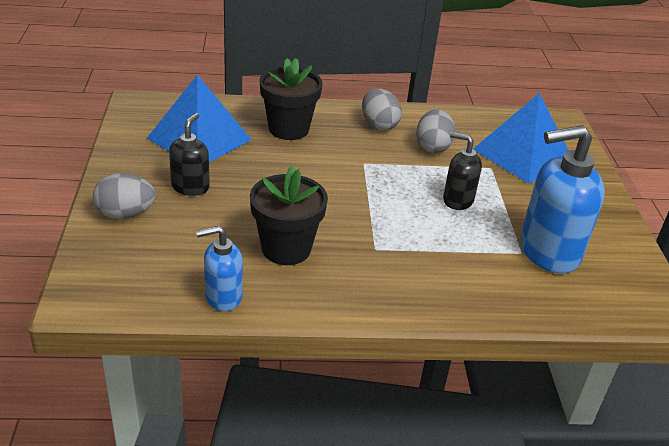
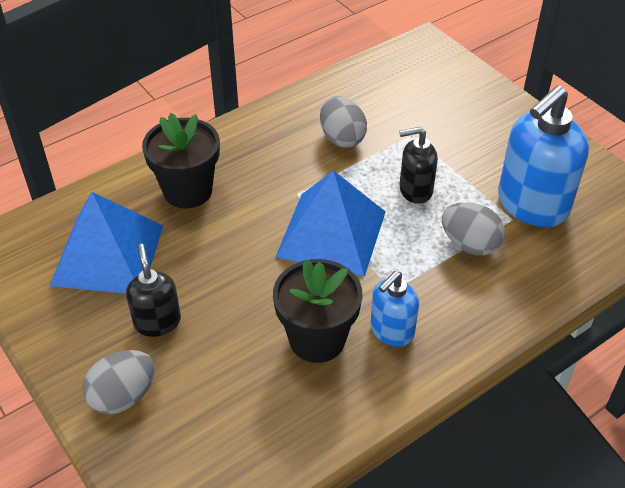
camera: 30 degrees left, 10 degrees up
(223, 297) = (311, 431): blue soap dispenser -> blue soap dispenser (391, 331)
(379, 125) = (270, 138): grey egg -> grey egg (469, 244)
(522, 154) = (425, 103): blue pyramid -> blue pyramid (331, 233)

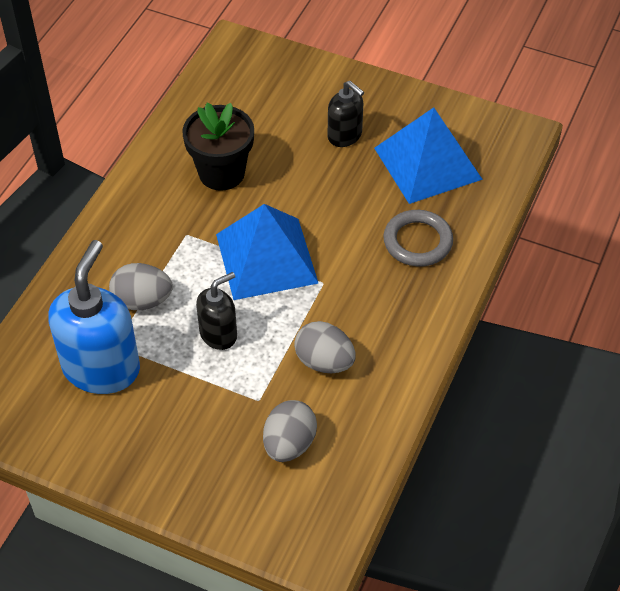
camera: 150 degrees right, 5 degrees up
(123, 396) = (324, 86): grey egg -> grey egg (289, 444)
(188, 191) = (417, 241): black flower pot -> grey ring
(391, 331) = (170, 202): blue soap dispenser -> none

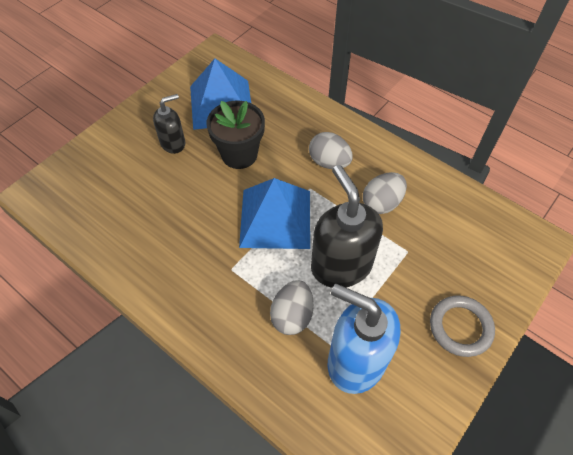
camera: 75 degrees left, 5 degrees up
(219, 334) = (341, 265): black soap dispenser -> black soap dispenser, size x1.81
(221, 173) = (175, 231): black flower pot -> black flower pot (239, 154)
(289, 444) = (450, 240): grey egg -> grey egg (329, 162)
(417, 241) = (290, 126): grey ring -> grey ring (460, 327)

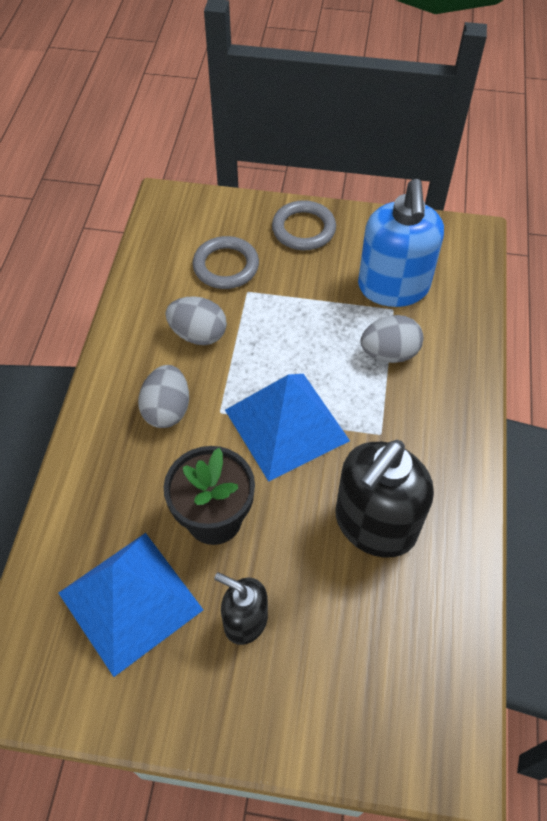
camera: 120 degrees left, 0 degrees up
(341, 265) = (304, 338): black soap dispenser -> black soap dispenser (374, 525)
(442, 249) = (226, 266): none -> grey ring

